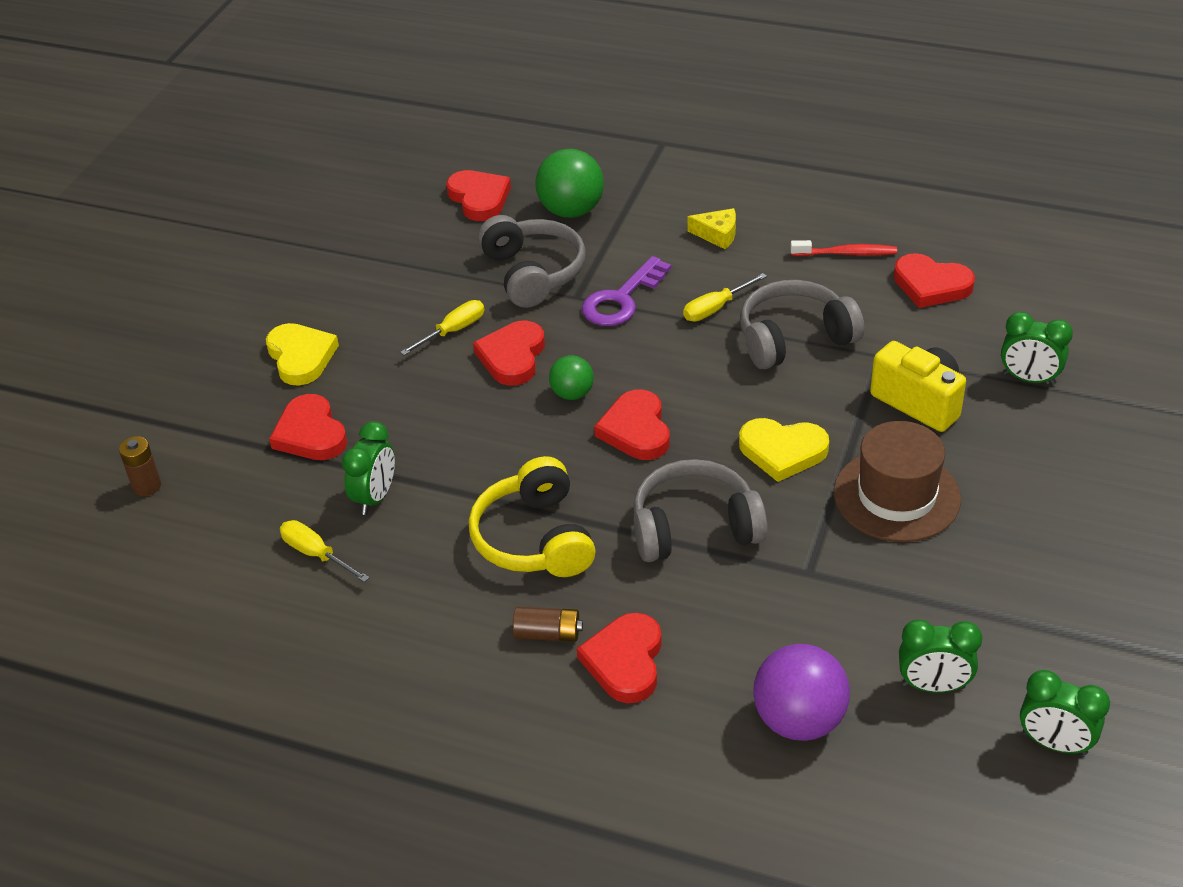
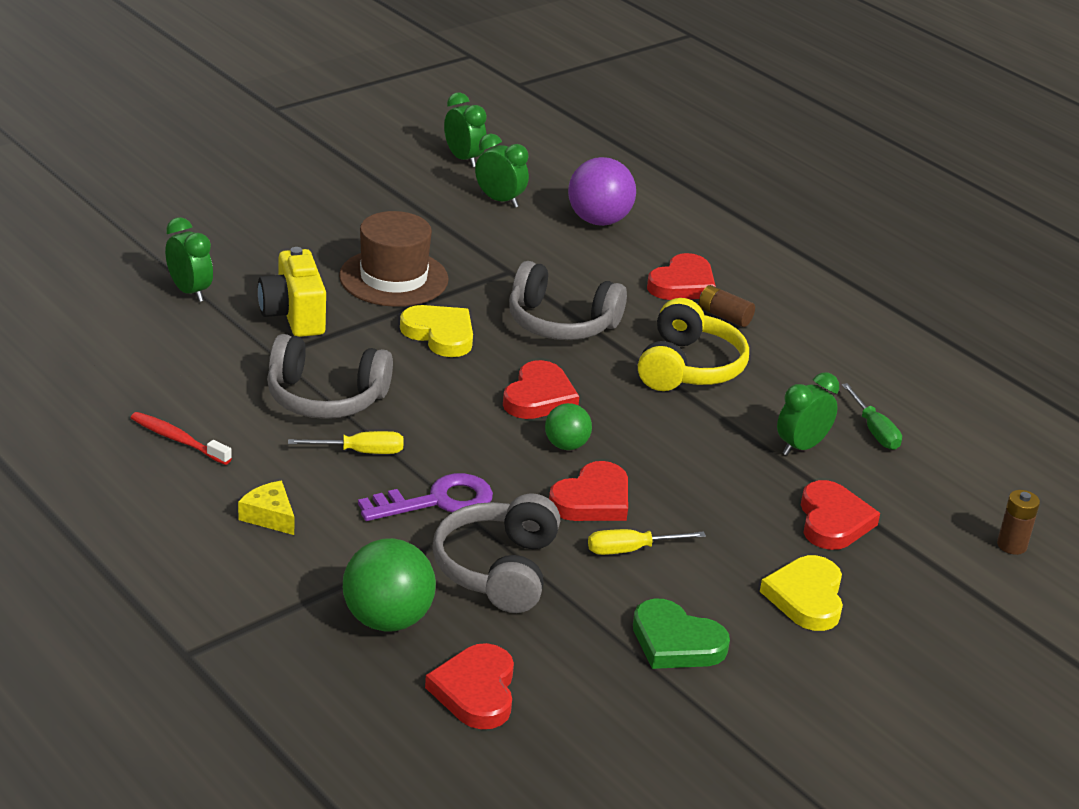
camera: 155 degrees left, 10 degrees down
(316, 554) = (874, 431): yellow screwdriver -> green screwdriver
(376, 282) = (676, 642): none -> green heart
(931, 285) = (149, 381): red heart -> none

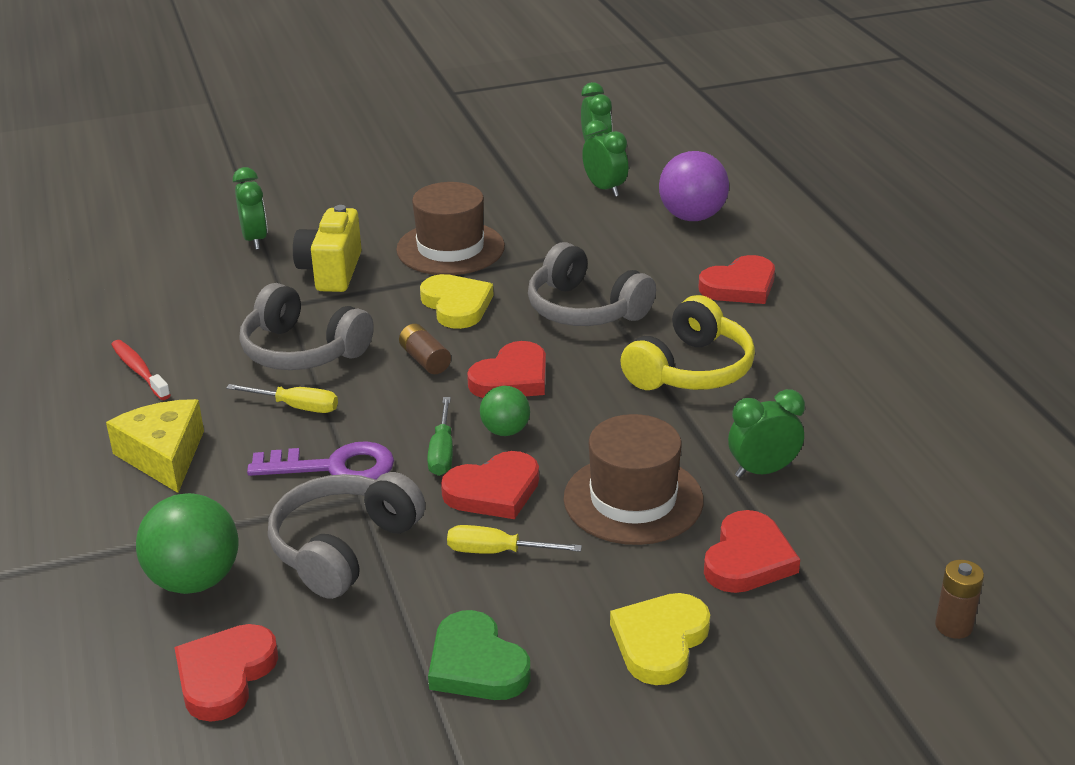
camera: 25 degrees right, 0 degrees up
(269, 516) = (164, 456): yellow cheese -> yellow cheese, size x1.66
(713, 488) = (633, 499): none -> brown hat
(724, 316) = (764, 323): brown battery -> brown battery (425, 360)
(874, 431) = (860, 466): green screwdriver -> green screwdriver (442, 452)

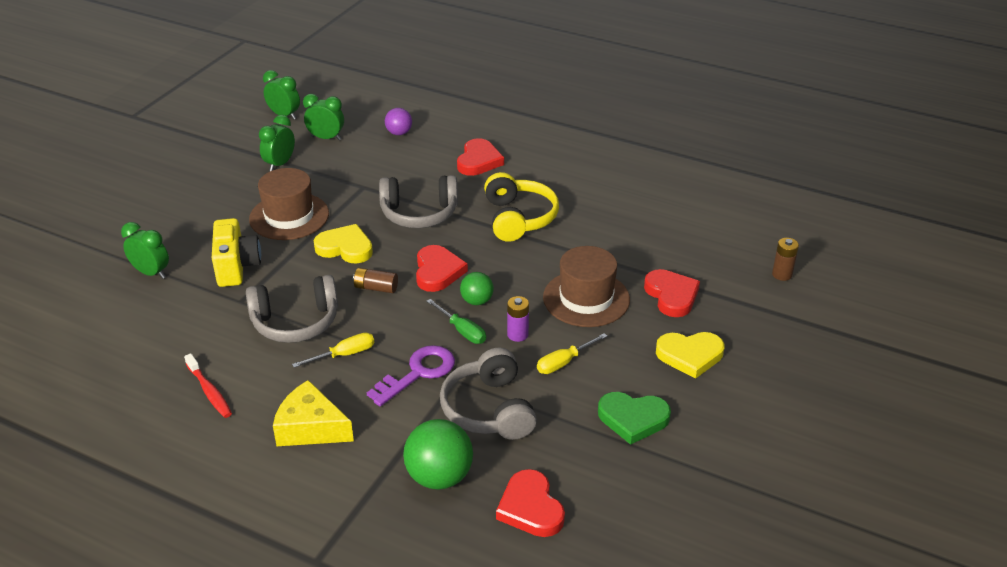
camera: 45 degrees left, 5 degrees up
(139, 370) = (209, 391): red toothbrush -> red toothbrush turned 135 degrees counterclockwise
(331, 272) = (236, 267): yellow camera -> yellow camera turned 150 degrees counterclockwise
(493, 491) = (517, 334): red heart -> purple battery
(660, 642) = (690, 355): yellow heart -> yellow heart turned 75 degrees counterclockwise
(692, 217) = (399, 133): purple ball -> purple ball, size x0.58
(763, 471) = (620, 251): green clock -> green clock (280, 164)

